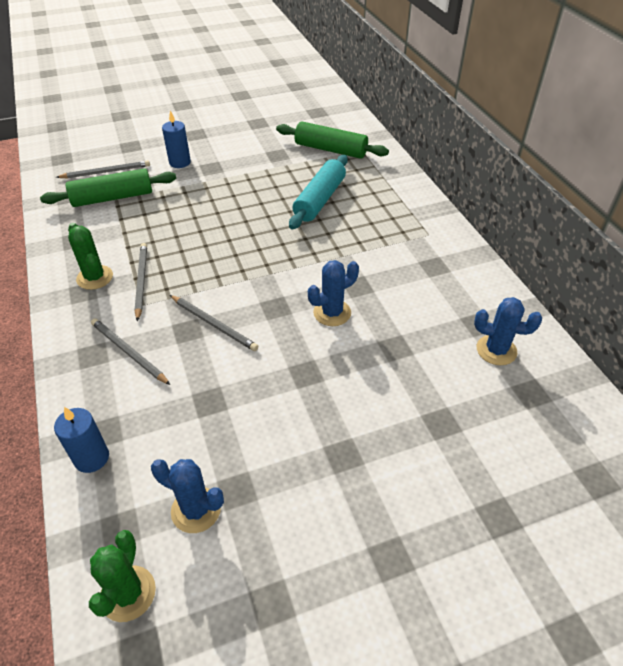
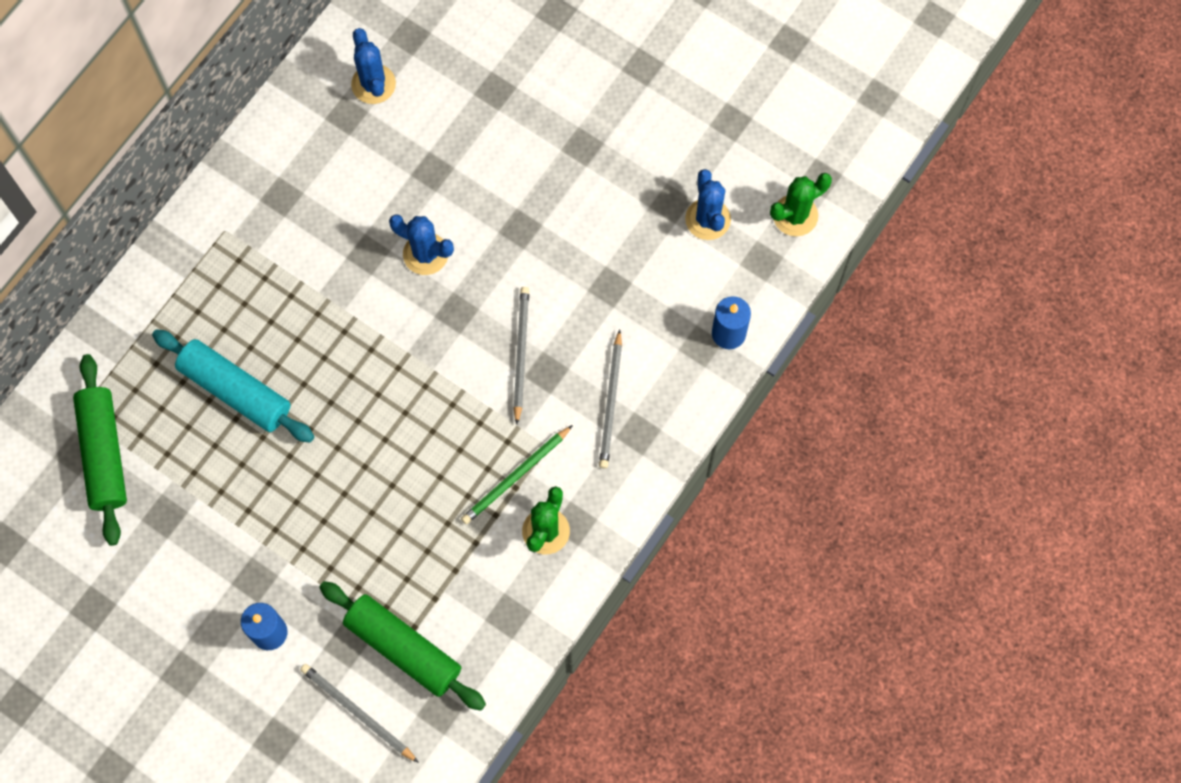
camera: 125 degrees left, 25 degrees up
(141, 281) = (515, 476): grey pencil -> green pencil
(319, 200) = (236, 391): turquoise rolling pin -> turquoise rolling pin turned 45 degrees clockwise

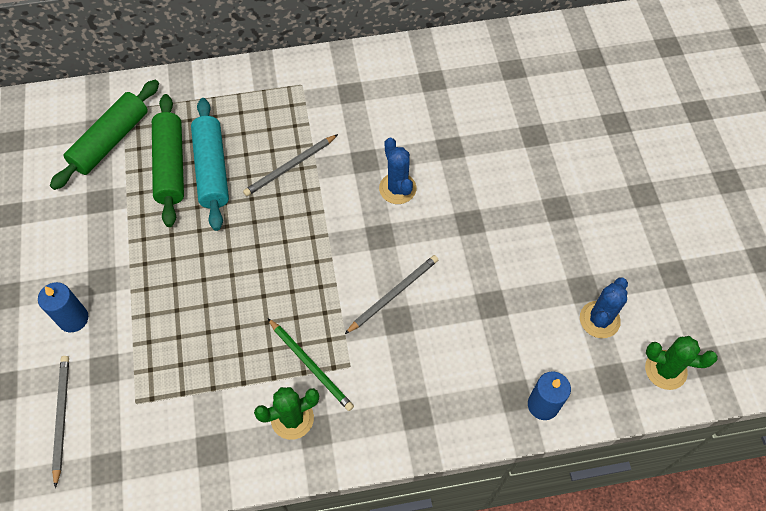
camera: 45 degrees right, 10 degrees down
(373, 84) = (465, 77): blue cactus -> none
(403, 648) = (131, 405): green rolling pin -> green rolling pin (170, 166)
(515, 476) = (311, 365): green pencil -> green pencil turned 135 degrees counterclockwise
(611, 402) = (419, 376): grey pencil -> grey pencil (290, 167)

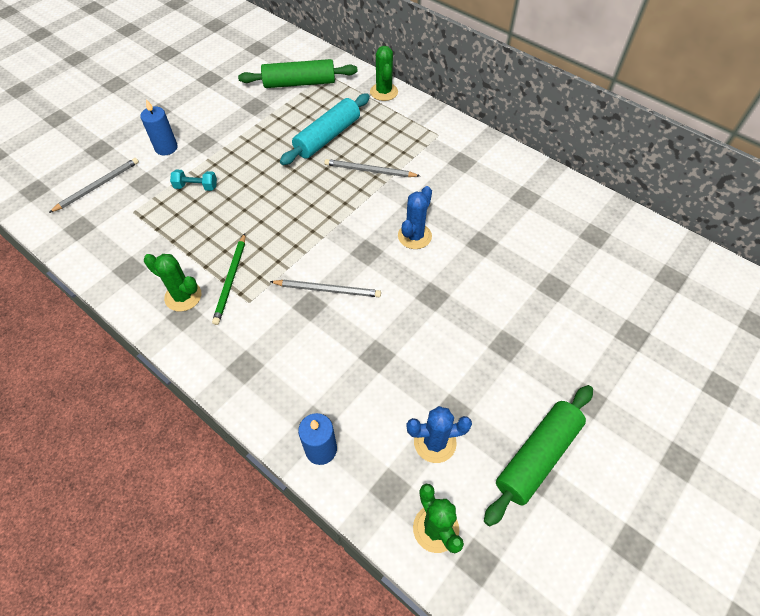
camera: 50 degrees right, 5 degrees down
(160, 324) = (196, 187): none -> turquoise dumbbell
(170, 166) = (310, 118): green rolling pin -> green rolling pin (537, 456)
(202, 83) = (384, 92): none -> green cactus

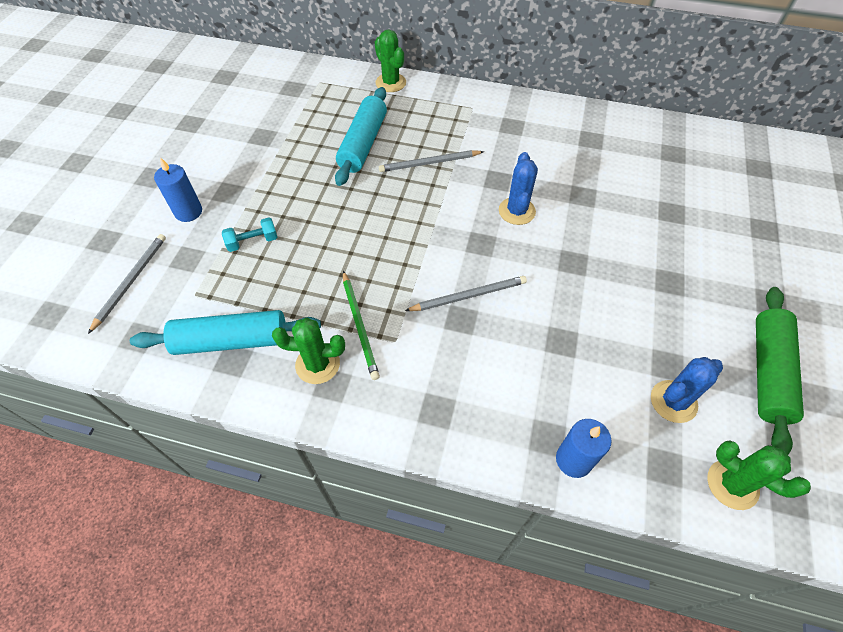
camera: 25 degrees left, 0 degrees up
(136, 255) = (232, 341): none -> turquoise rolling pin
(299, 83) = (296, 99): green rolling pin -> none

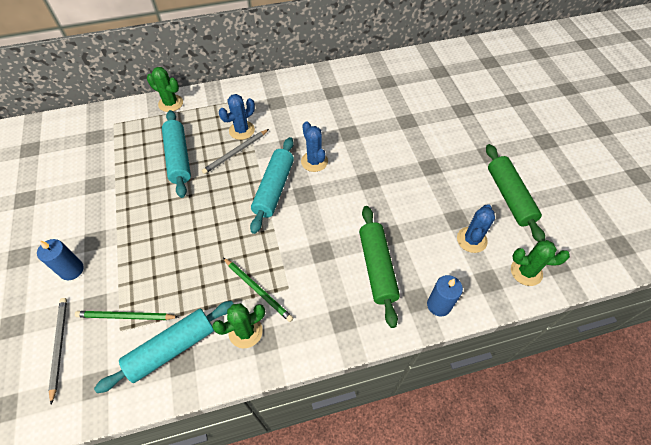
camera: 30 degrees left, 0 degrees up
(208, 284) = (126, 316): none -> green pencil
(252, 242) = (140, 268): turquoise dumbbell -> none
(448, 222) = (274, 189): none -> turquoise rolling pin
(451, 141) = (241, 130): none -> blue cactus
(469, 296) = (317, 233): grey pencil -> none
(519, 372) = (377, 268): none -> green rolling pin

